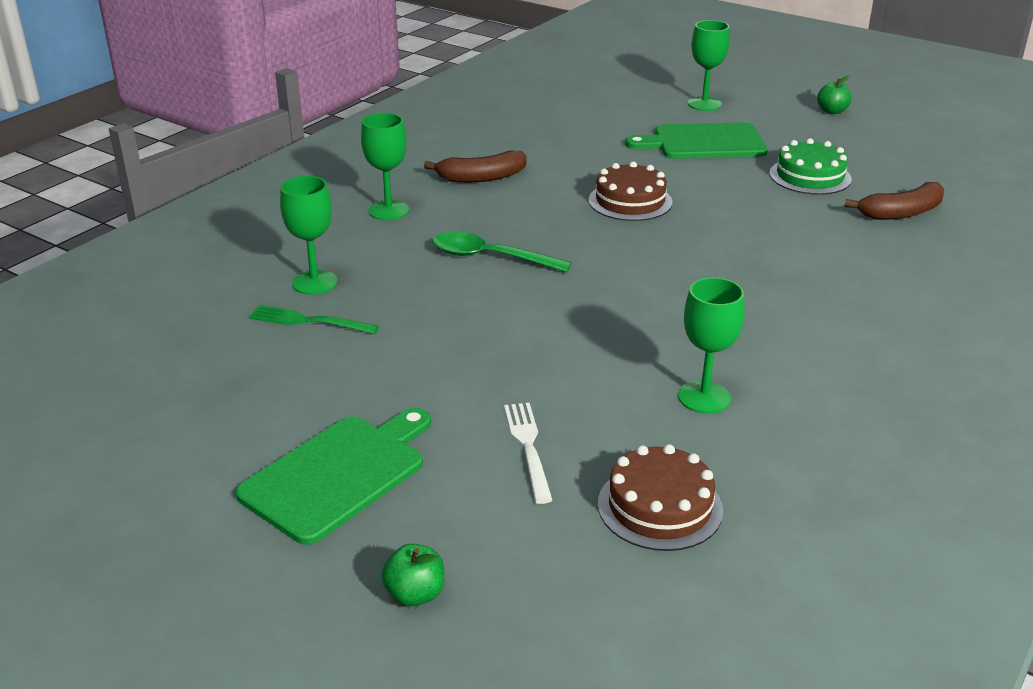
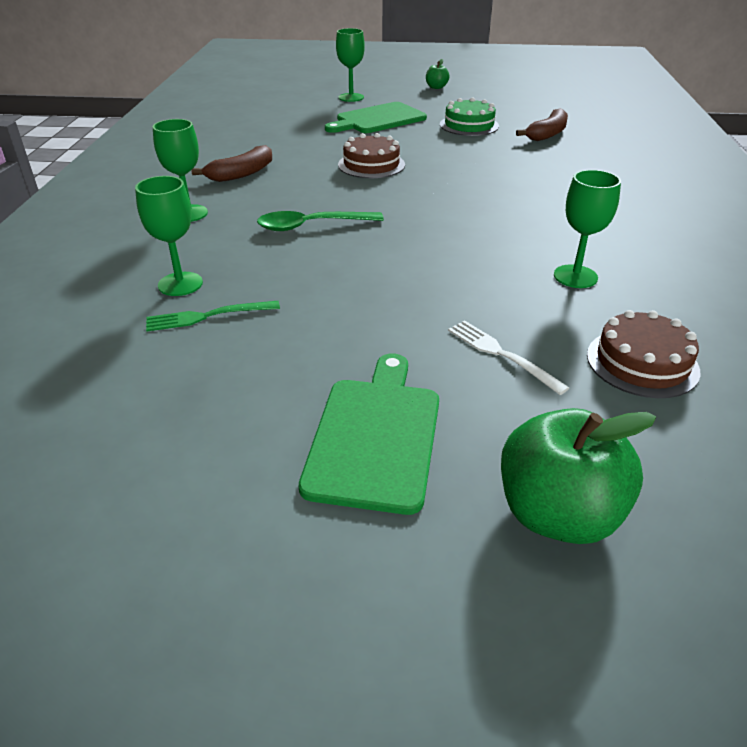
camera: 30 degrees left, 5 degrees up
(415, 594) = (558, 514): green apple -> green apple, size x2.04

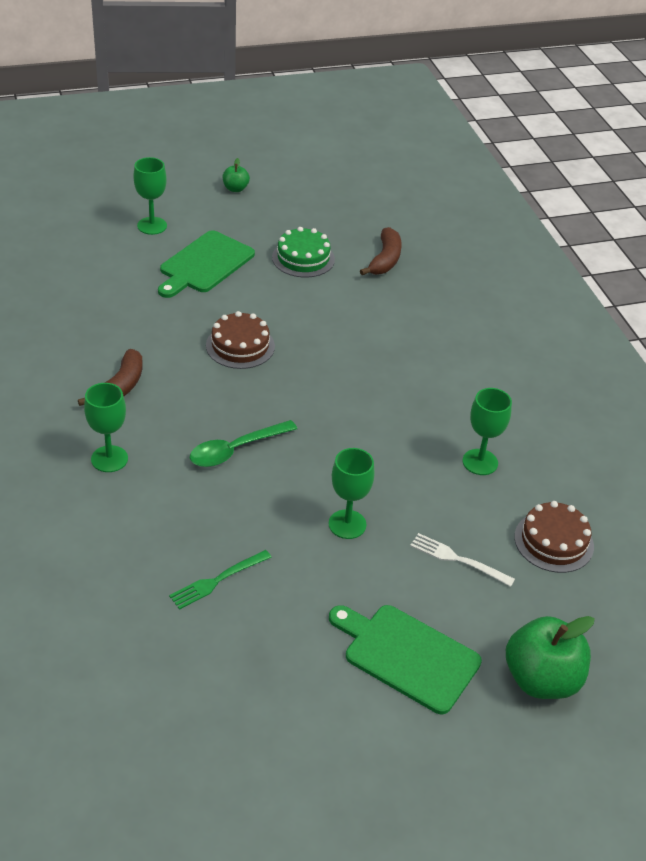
camera: 25 degrees left, 5 degrees up
(180, 284) = (168, 551): green goblet -> green goblet (347, 524)
(375, 436) = (407, 656): green cutting board -> green cutting board turned 45 degrees counterclockwise

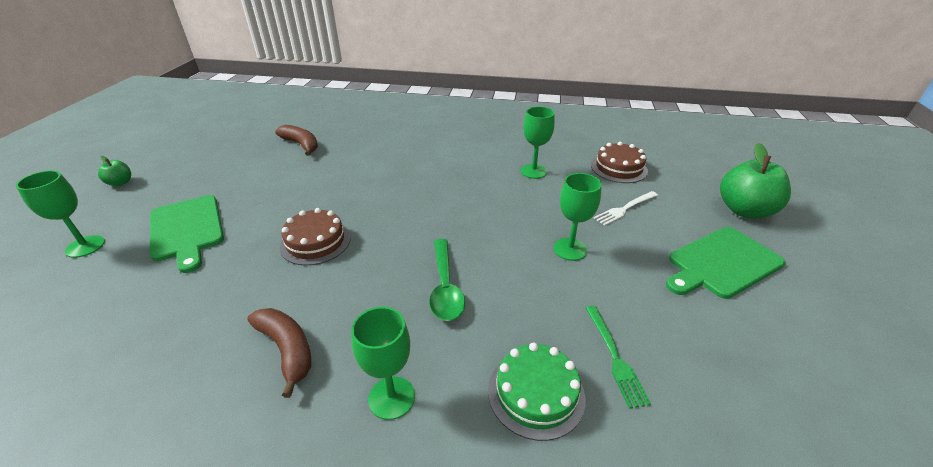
camera: 60 degrees left, 5 degrees down
(303, 258) = (252, 177): green cake -> green cake (536, 393)

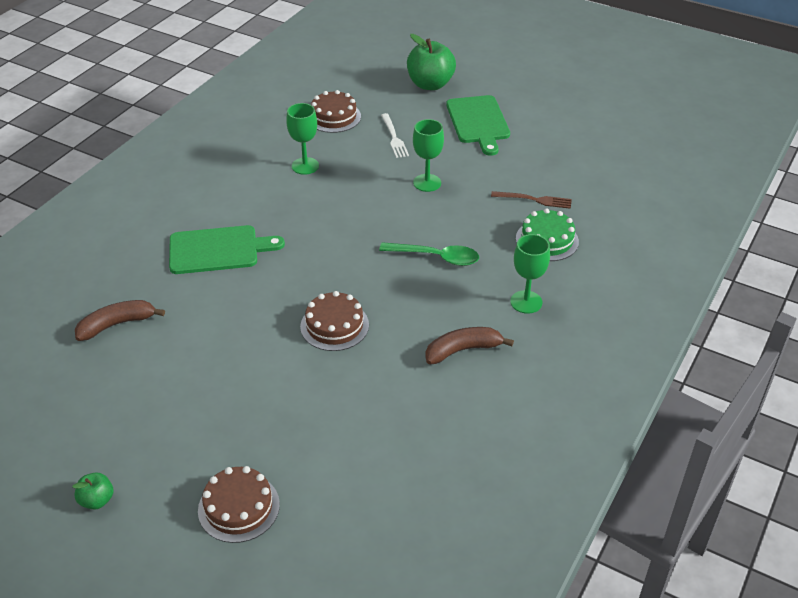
camera: 70 degrees left, 5 degrees up
(85, 246) = (239, 507): green goblet -> brown cake
(187, 229) = (256, 422): green cutting board -> green cutting board (218, 250)
(615, 358) = (535, 200): green fork -> brown fork

